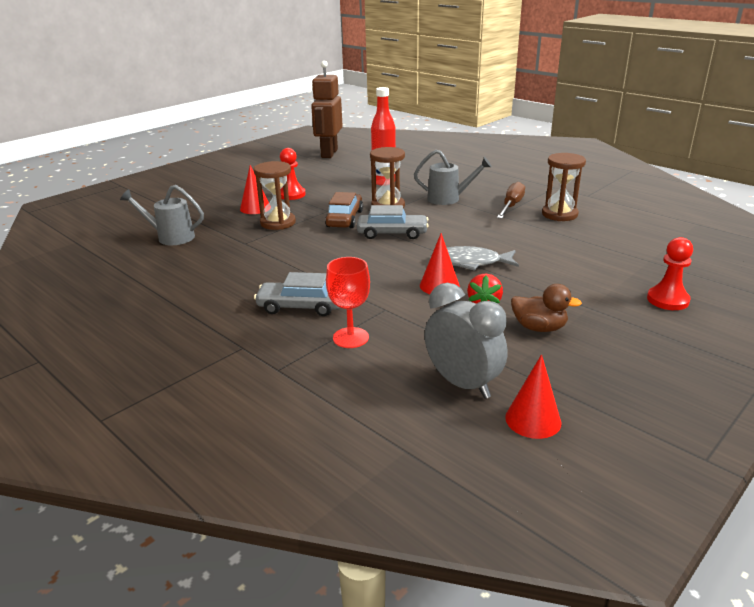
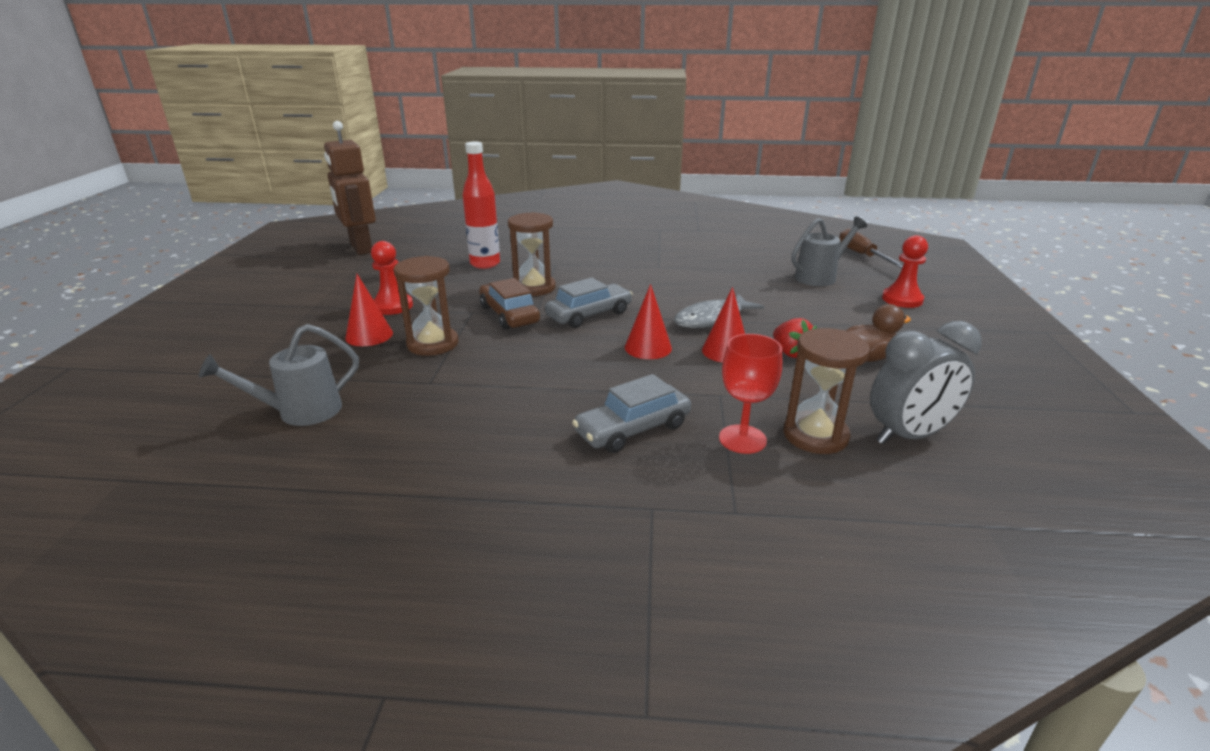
camera: 40 degrees left, 0 degrees up
(449, 199) = (584, 264): grey watering can -> grey watering can (820, 277)
(462, 384) = (909, 436): grey clock -> grey clock turned 150 degrees clockwise
(511, 206) = (653, 255): brown screwdriver -> brown screwdriver (862, 255)
(533, 420) = (1006, 440): red cone -> red cone (648, 347)
(559, 214) = (706, 252): brown hourglass -> brown hourglass (815, 435)

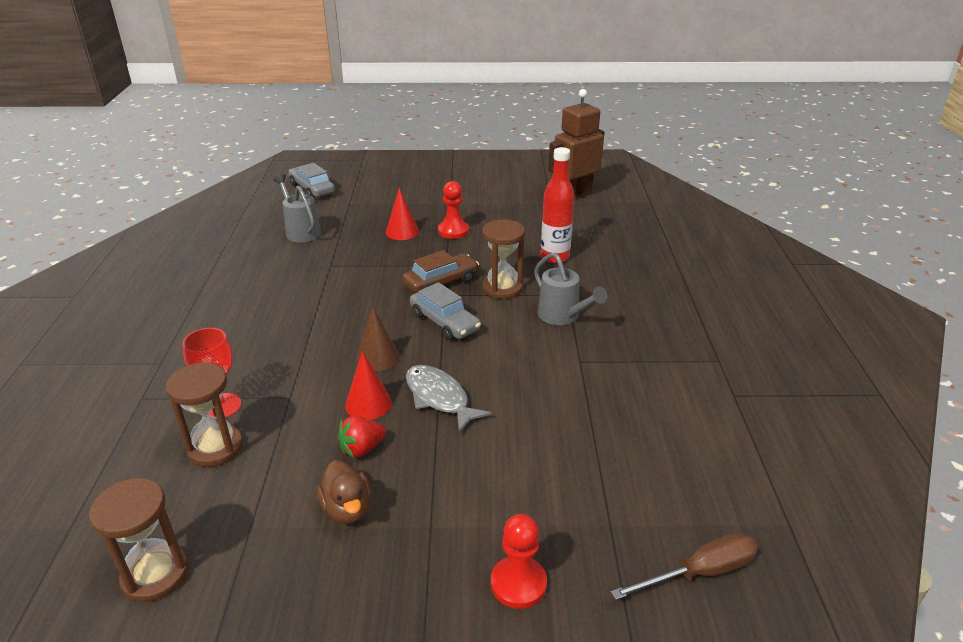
camera: 85 degrees right, 5 degrees up
(433, 344) = (388, 257): brown hourglass -> brown hourglass (155, 574)
(633, 429) = (250, 353): grey car -> grey car (312, 189)
(648, 347) = (377, 357): red cone -> brown cone
(820, 277) = (586, 503): grey watering can -> grey watering can (563, 316)
(909, 436) = (197, 509): grey clock -> none

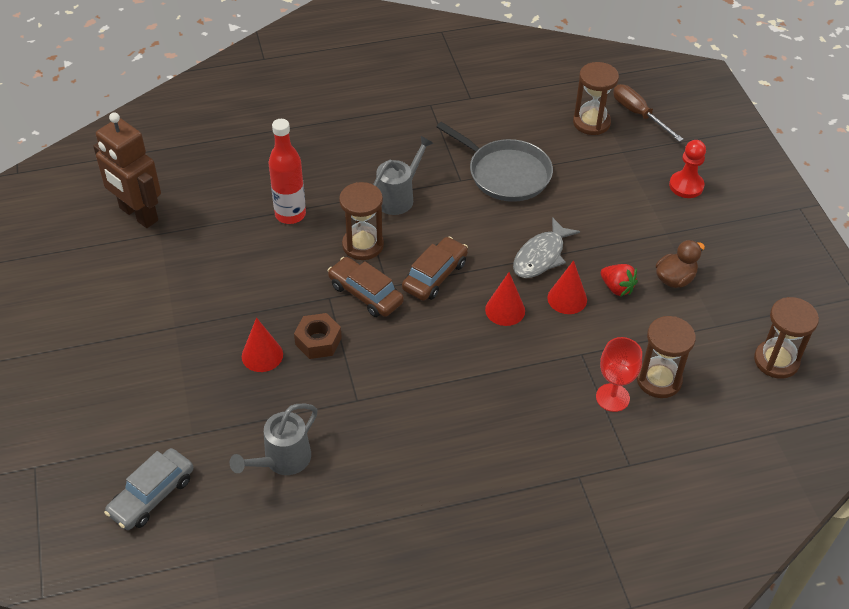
camera: 105 degrees left, 15 degrees up
(377, 357) = (505, 310): brown cone -> red cone
(401, 255) = (318, 341): none -> brown nut
(444, 322) = (435, 276): grey car -> brown car
(453, 231) = (250, 307): red pawn -> none
(584, 398) = (505, 173): none -> grey pan
(680, 505) = (591, 122): none -> brown hourglass

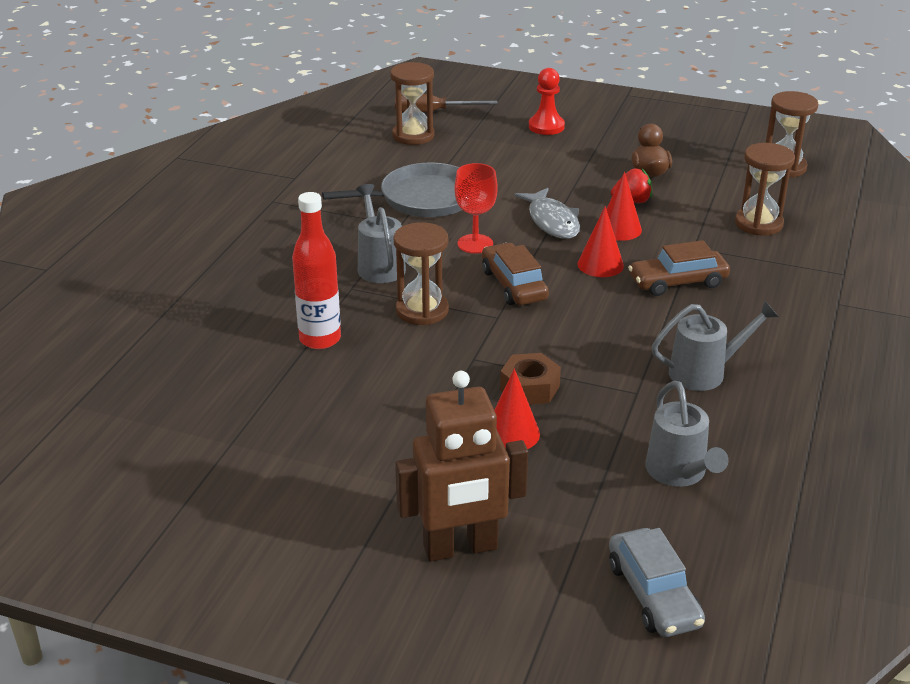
camera: 55 degrees left, 15 degrees down
(138, 214) = (177, 449): brown robot -> brown robot (460, 548)
(365, 294) = (493, 334): brown car -> brown car (678, 282)
(412, 429) = (705, 372): none -> grey watering can
(612, 397) = (759, 252): red goblet -> red goblet (475, 244)

